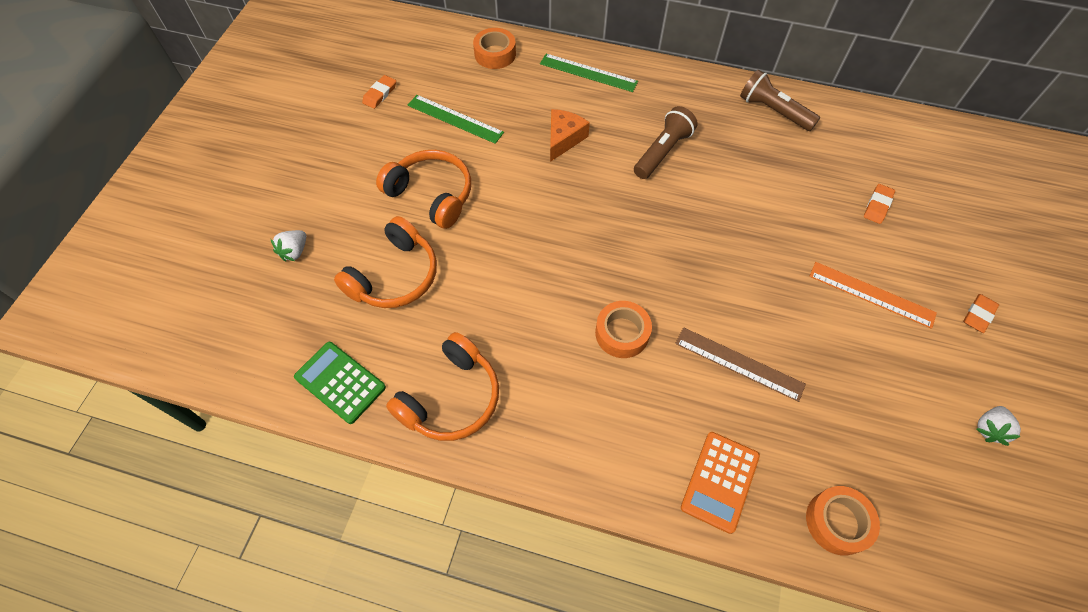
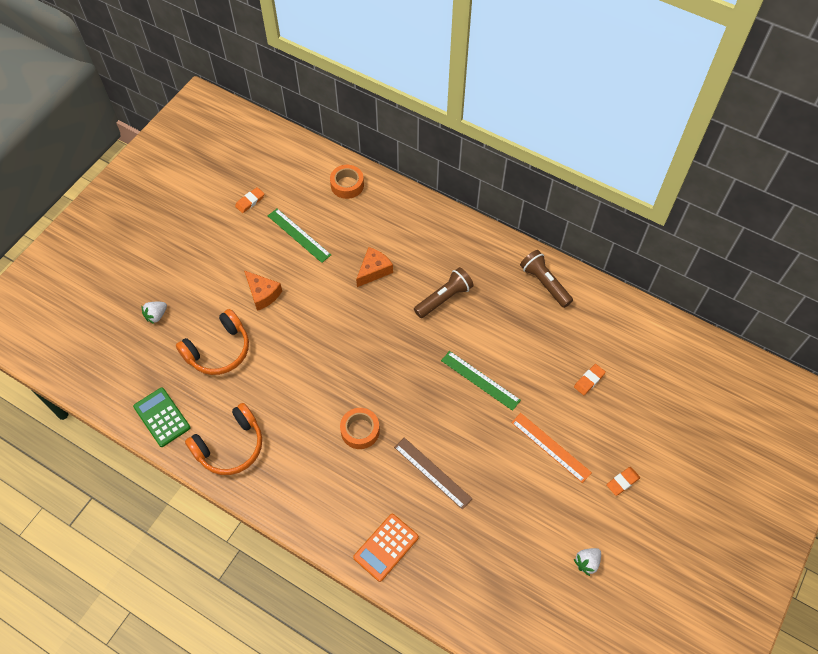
camera: 15 degrees right, 0 degrees up
(431, 195) = (263, 294): orange headphones -> orange cheese
(588, 73) = (413, 217): green ruler -> green ruler (480, 380)
(837, 522) = (452, 593): orange tape -> none

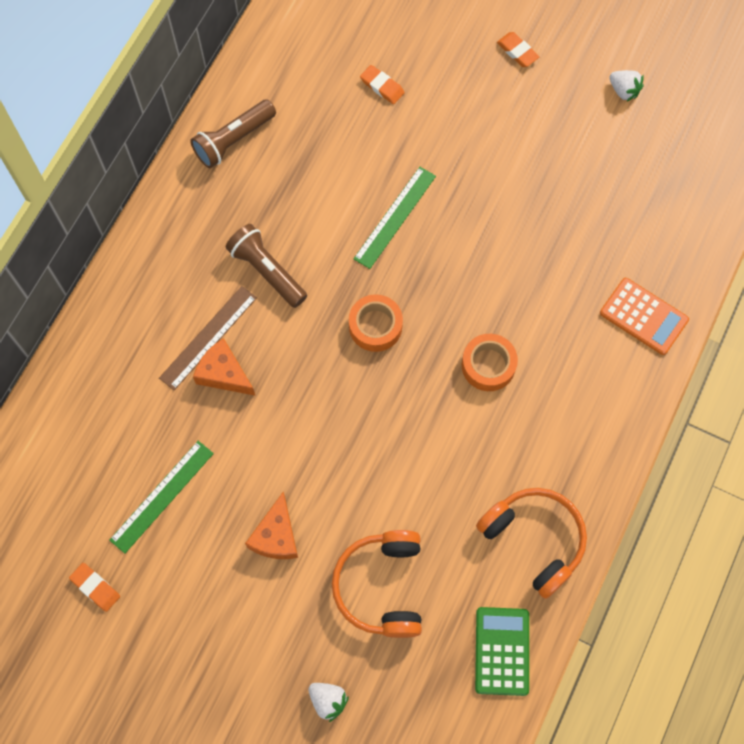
camera: 95 degrees left, 10 degrees up
(162, 417) = (502, 651): green calculator -> green calculator turned 135 degrees clockwise
(219, 350) = (382, 586): orange headphones -> orange headphones turned 135 degrees counterclockwise
(263, 294) = (276, 536): orange cheese -> orange cheese turned 150 degrees clockwise
(347, 185) = (59, 432): orange tape -> orange tape (375, 326)
(432, 472) = (535, 268): brown ruler -> brown ruler (208, 337)
(551, 447) = (481, 130): orange ruler -> none

